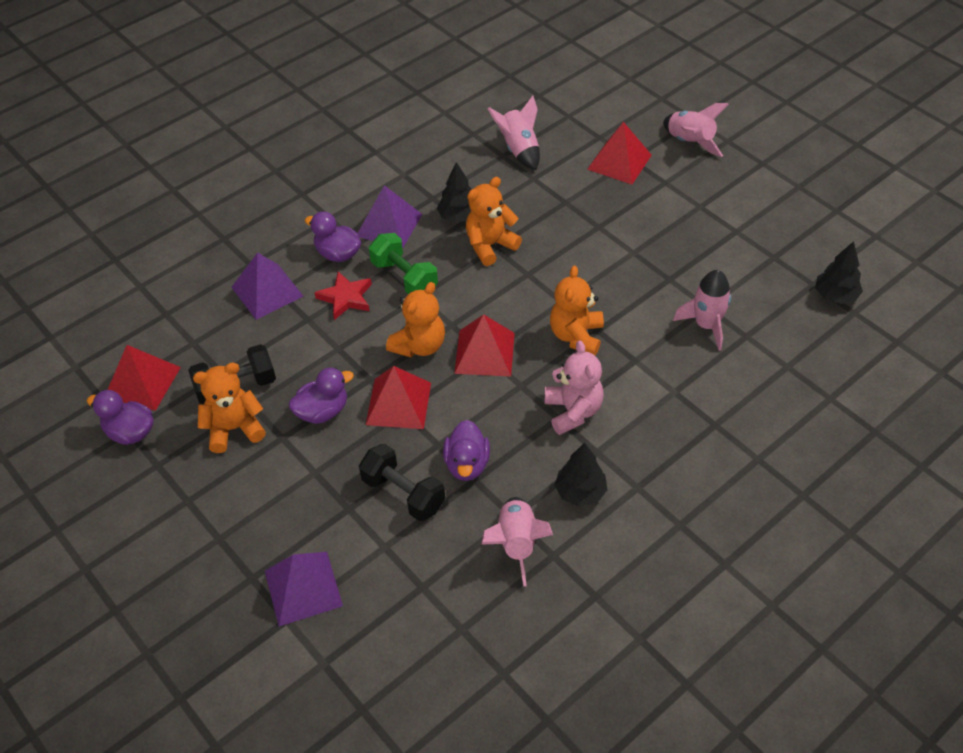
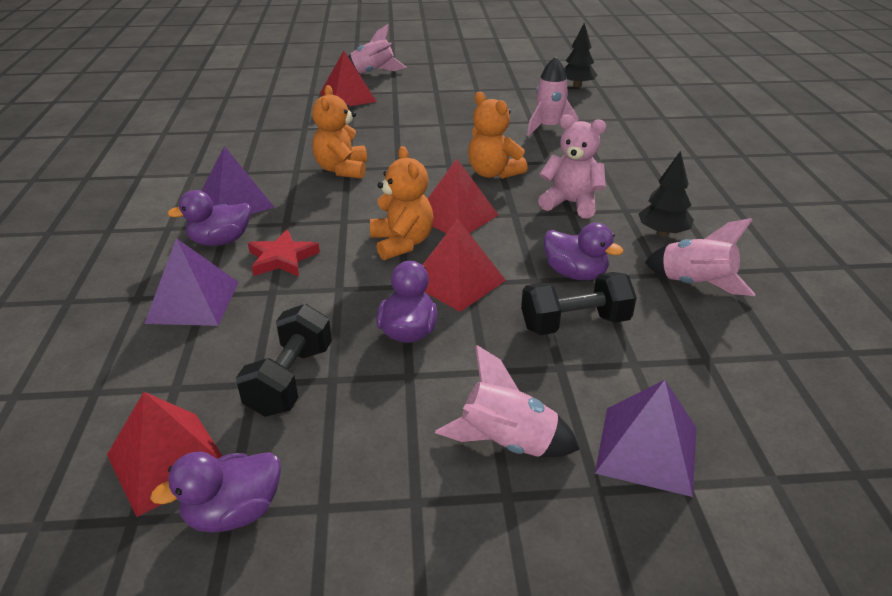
camera: 55 degrees left, 15 degrees down
(234, 429) = (351, 408): orange teddy bear -> none
(404, 277) = (310, 219): green dumbbell -> none
(459, 217) = (287, 170): black tree -> none
(519, 150) = (265, 122): pink rocket -> pink rocket (507, 443)

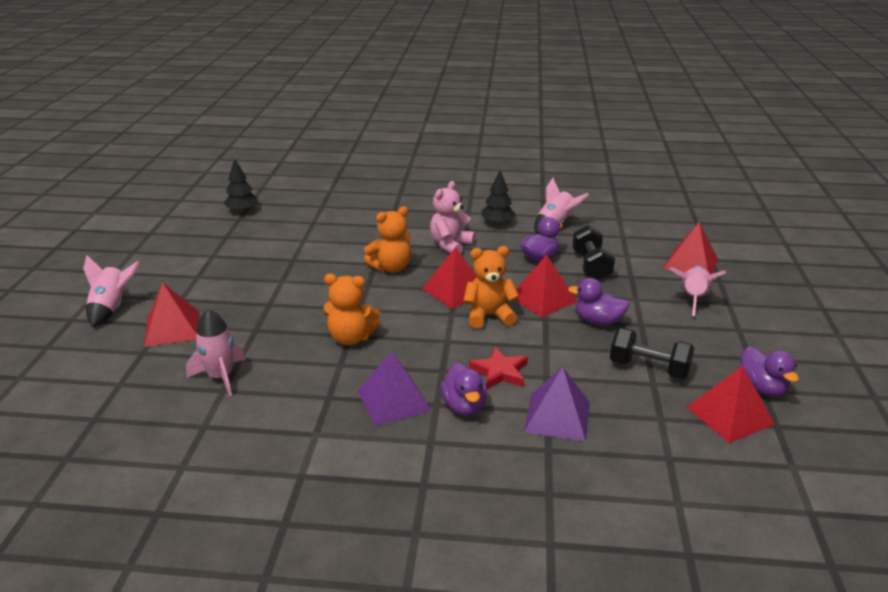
camera: 80 degrees left, 5 degrees down
(548, 127) = (321, 235): pink rocket -> pink rocket (221, 377)
(647, 449) = (691, 264): purple pyramid -> red pyramid

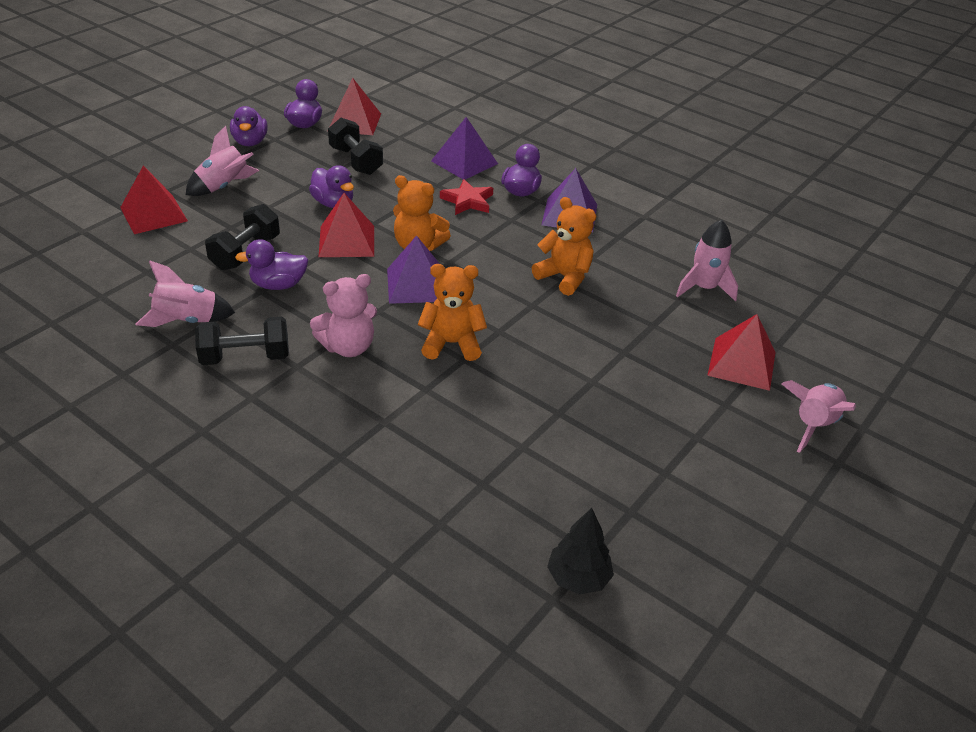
camera: 150 degrees left, 10 degrees up
(455, 290) = (416, 285): red pyramid -> purple pyramid
(497, 223) = (245, 357): black tree -> black dumbbell
(758, 345) = (250, 142): none -> purple duck

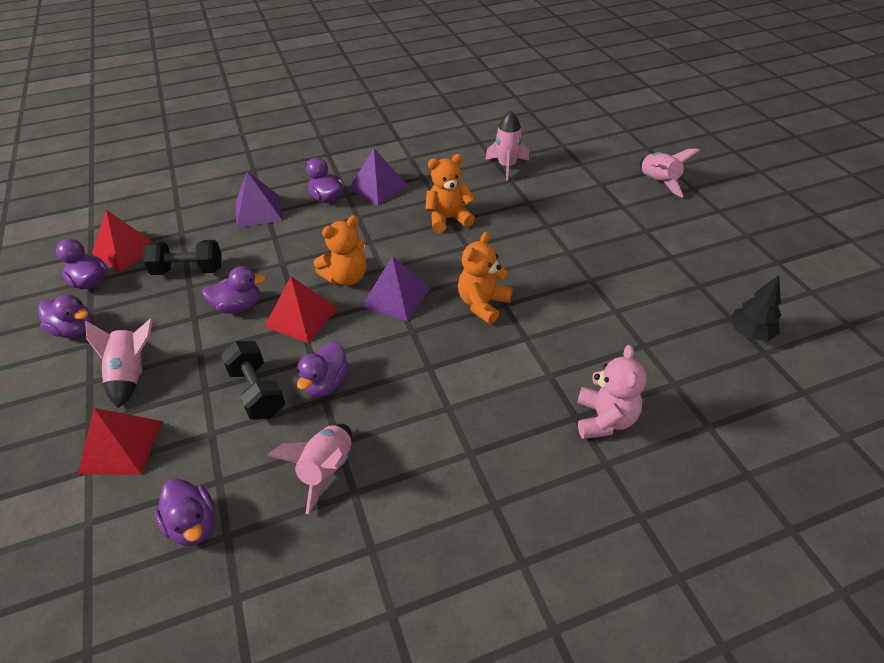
camera: 55 degrees left, 5 degrees up
(103, 276) = (193, 524): none -> purple duck
(245, 357) = (412, 440): black dumbbell -> none
(348, 347) = (446, 365): pink teddy bear -> pink teddy bear (604, 419)
(467, 201) = (312, 229): red star -> none
(742, 363) = (589, 184): red pyramid -> none

